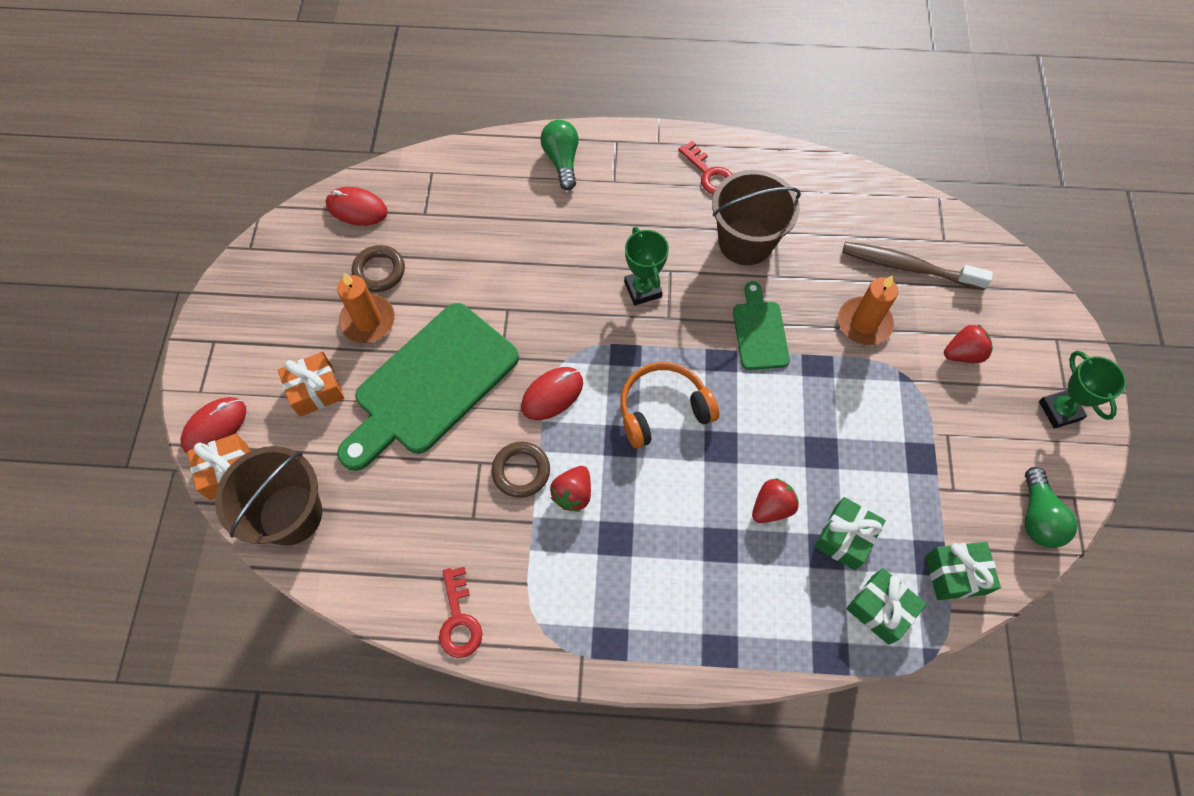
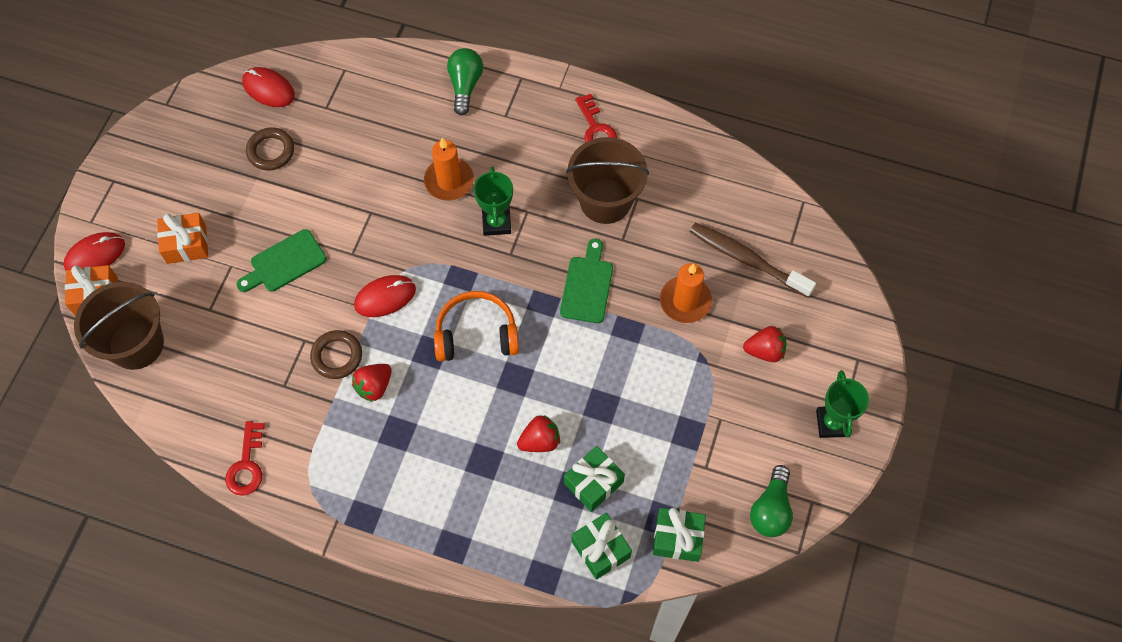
camera: 15 degrees right, 0 degrees up
(368, 321) = (248, 194): orange candle -> orange candle (449, 181)
(431, 384) = (284, 263): green cutting board -> green cutting board, size x0.50

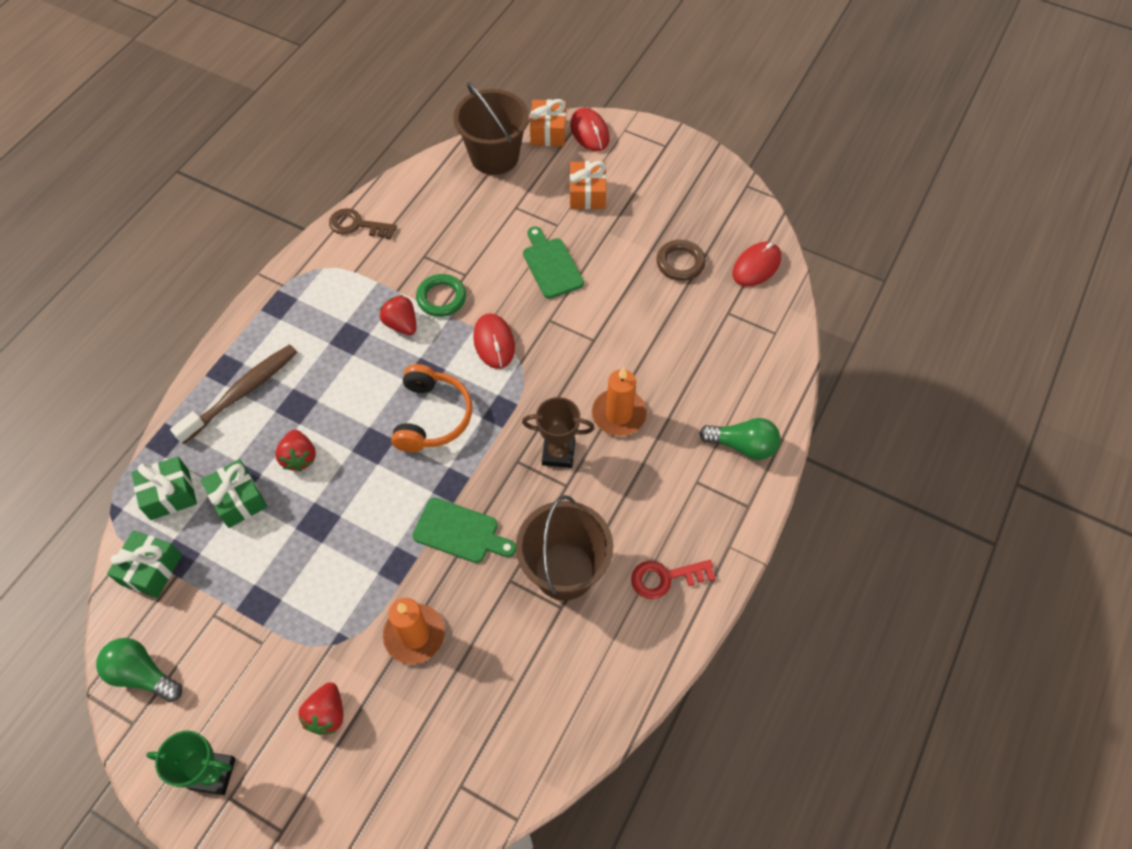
camera: 100 degrees right, 5 degrees down
(246, 465) = (357, 225): red key -> brown key
(337, 356) = (441, 298): brown ring -> green ring
(496, 222) = (558, 453): green trophy -> brown trophy
(746, 259) = (451, 722): brown toothbrush -> brown toothbrush (242, 392)

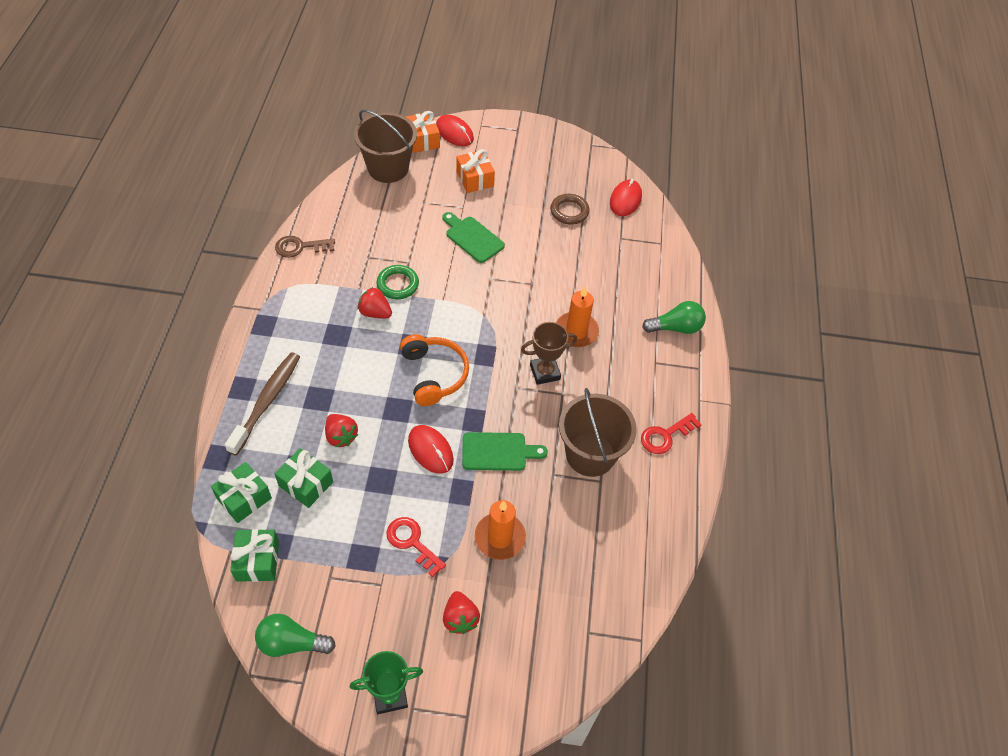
camera: 25 degrees left, 5 degrees down
(317, 606) = (412, 542): none -> red key
(494, 342) = (456, 306): red mouse -> red mouse (430, 450)

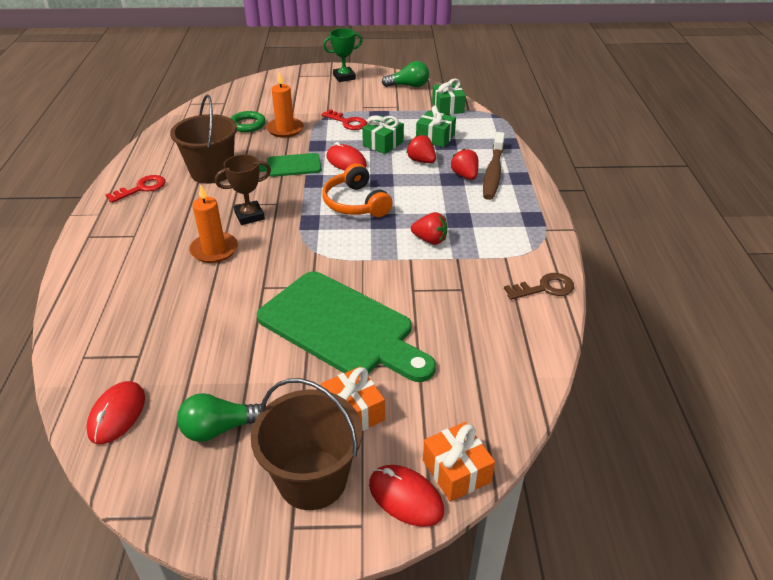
camera: 175 degrees right, 15 degrees down
(244, 498) = (475, 128): green gift -> green gift (383, 144)
(388, 168) = (489, 408): brown bucket -> brown bucket (312, 479)
(397, 284) = (416, 267): green ring -> green ring (247, 124)
(460, 618) = (308, 100): red strawberry -> red strawberry (465, 176)
(472, 238) = (341, 327): green cutting board -> green cutting board, size x1.99
(569, 211) = (208, 382): brown ring -> none
(675, 328) = (100, 266): green light bulb -> green light bulb (220, 428)

